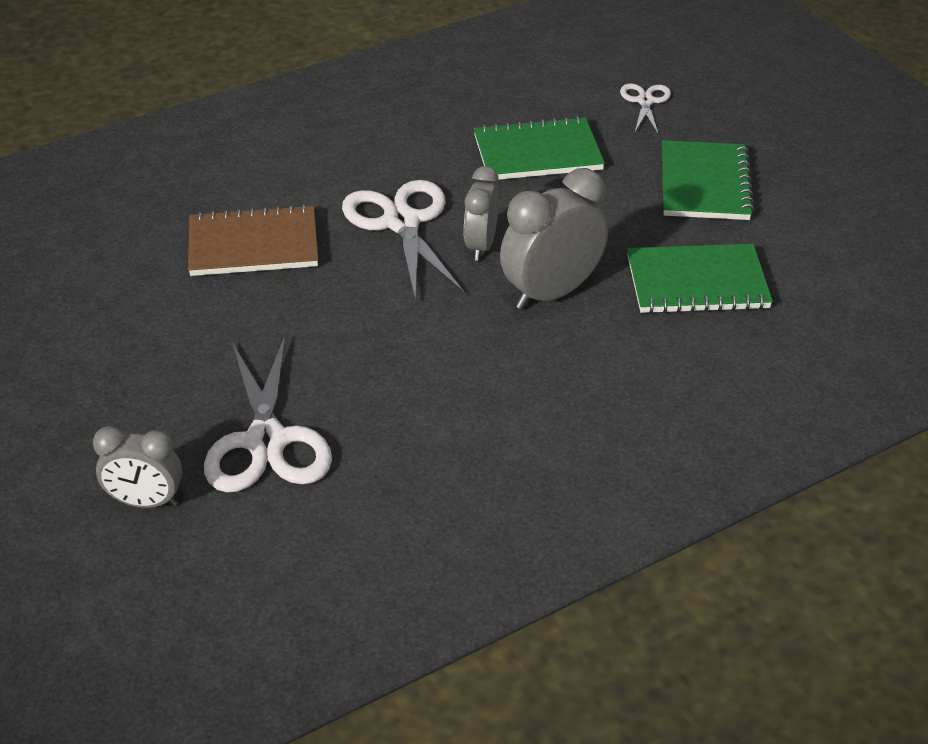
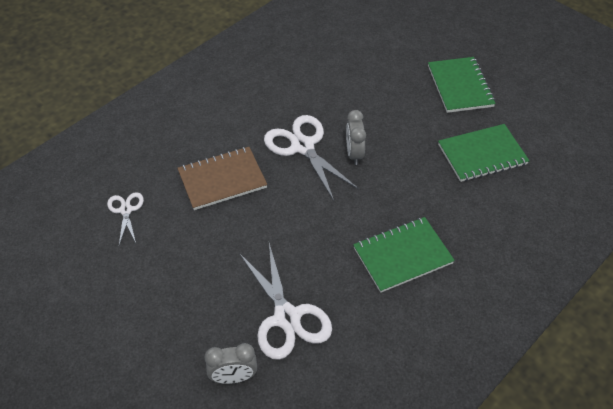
camera: 15 degrees left, 10 degrees up
(537, 153) = (360, 82): green notebook -> green notebook (402, 255)
(551, 293) = (406, 178): grey clock -> none
(645, 101) = (406, 35): white scissors -> white scissors (126, 210)

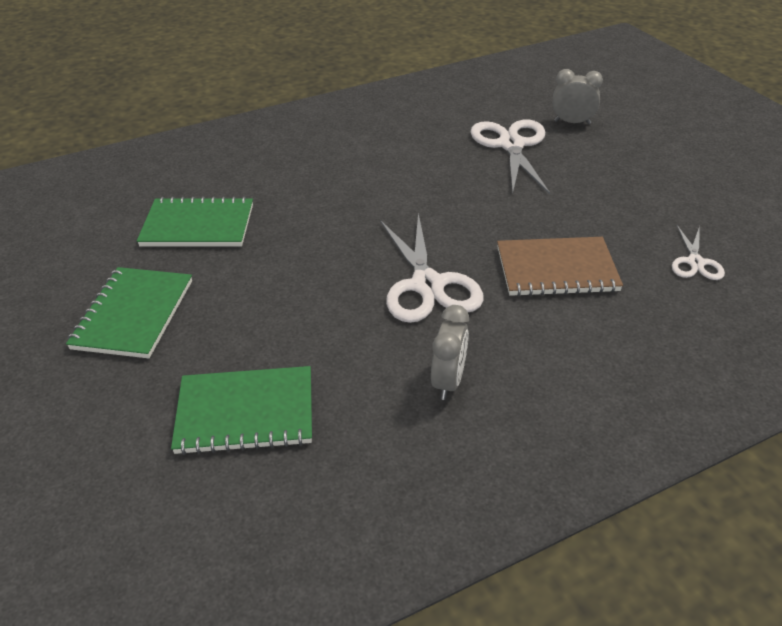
camera: 160 degrees left, 10 degrees down
(354, 154) = (360, 261): grey clock -> grey clock (448, 381)
(402, 255) = (369, 162): green notebook -> green notebook (245, 412)

